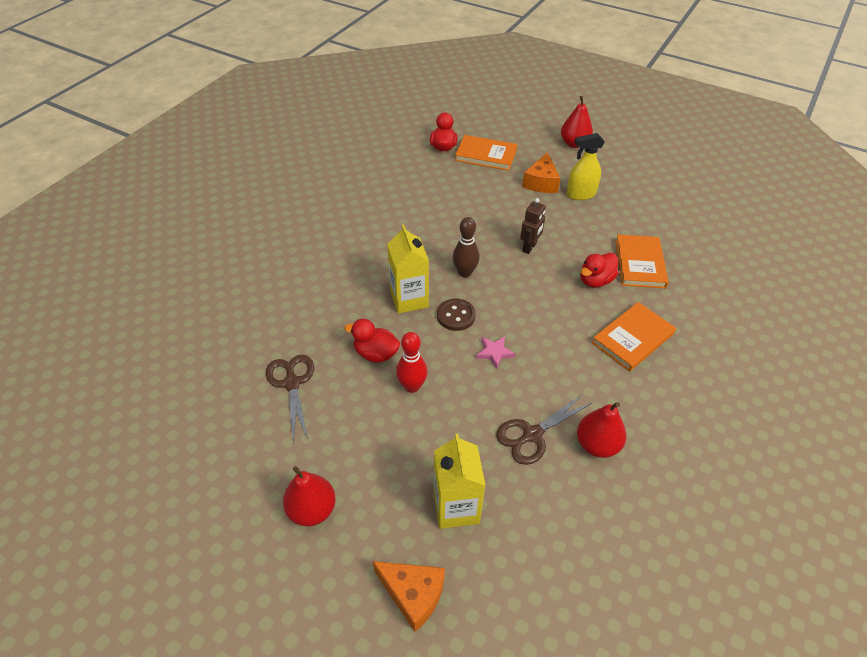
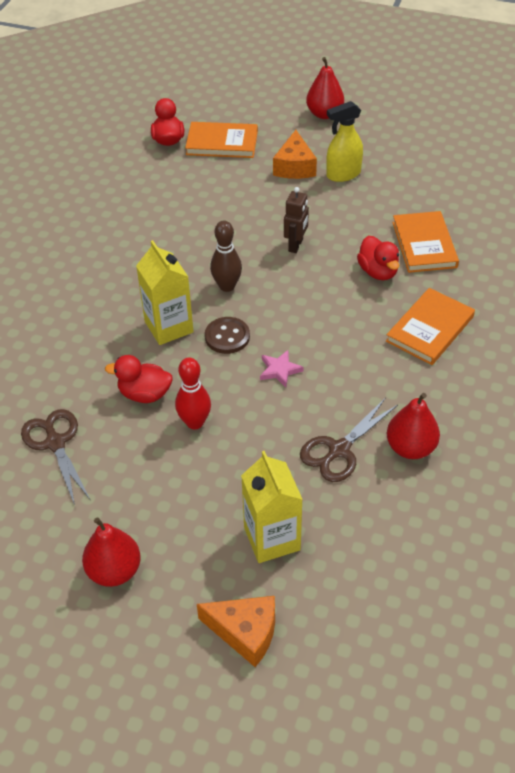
camera: 10 degrees left, 0 degrees up
(595, 280) = (378, 272): red duck -> red duck turned 60 degrees counterclockwise

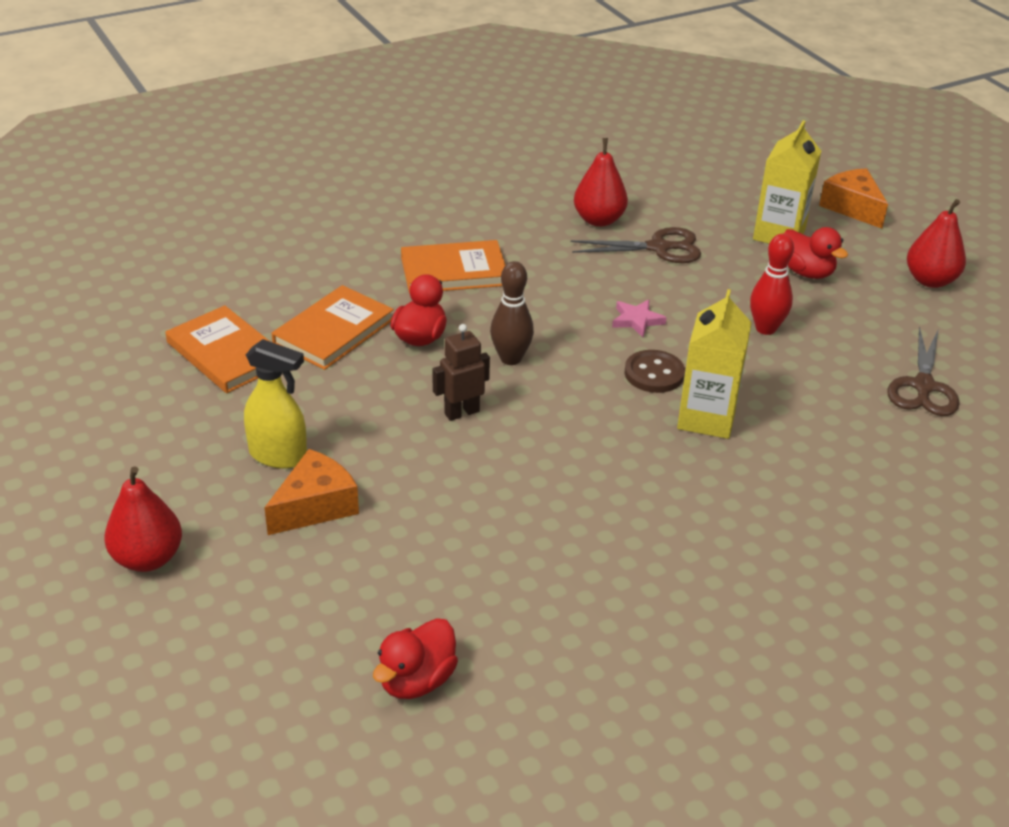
camera: 140 degrees left, 10 degrees down
(144, 394) = (794, 375): red duck -> red duck (806, 272)
(222, 143) = (350, 614): orange book -> orange book (226, 353)
(227, 286) = (595, 419): brown bowling pin -> brown bowling pin (510, 358)

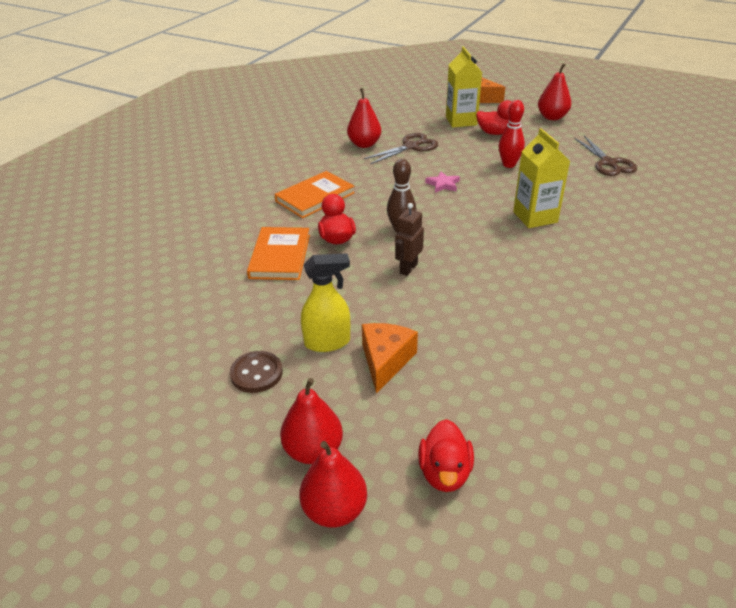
camera: 30 degrees left, 0 degrees up
(109, 623) = (334, 510): none -> red pear
(226, 353) = (223, 297): orange book -> none
(416, 680) = (566, 432): red duck -> red duck (444, 473)
(654, 374) = (483, 206): brown button -> brown button (256, 373)

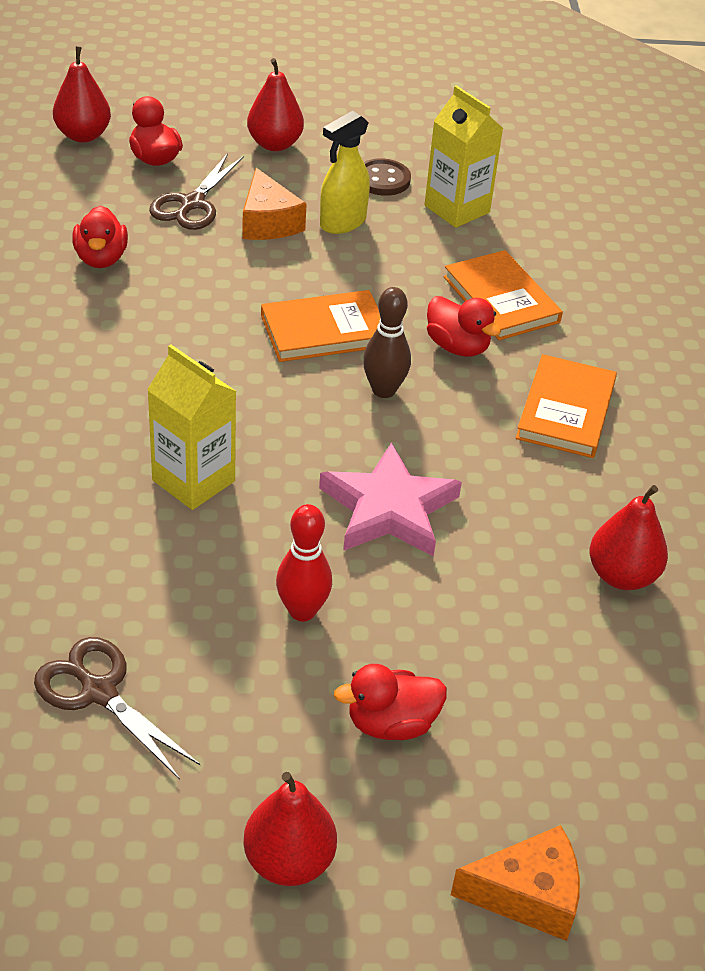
camera: 145 degrees right, 5 degrees up
(334, 510) = (226, 119): red pear -> red pear (83, 135)
(408, 268) = (324, 331): brown robot -> orange book
(411, 147) = (528, 601): brown scissors -> brown scissors (192, 204)
(443, 184) = (389, 509): pink star -> pink star, size x2.08
(461, 121) = (497, 749): yellow carton -> yellow carton (457, 209)
(541, 368) = (101, 258): none -> red duck

